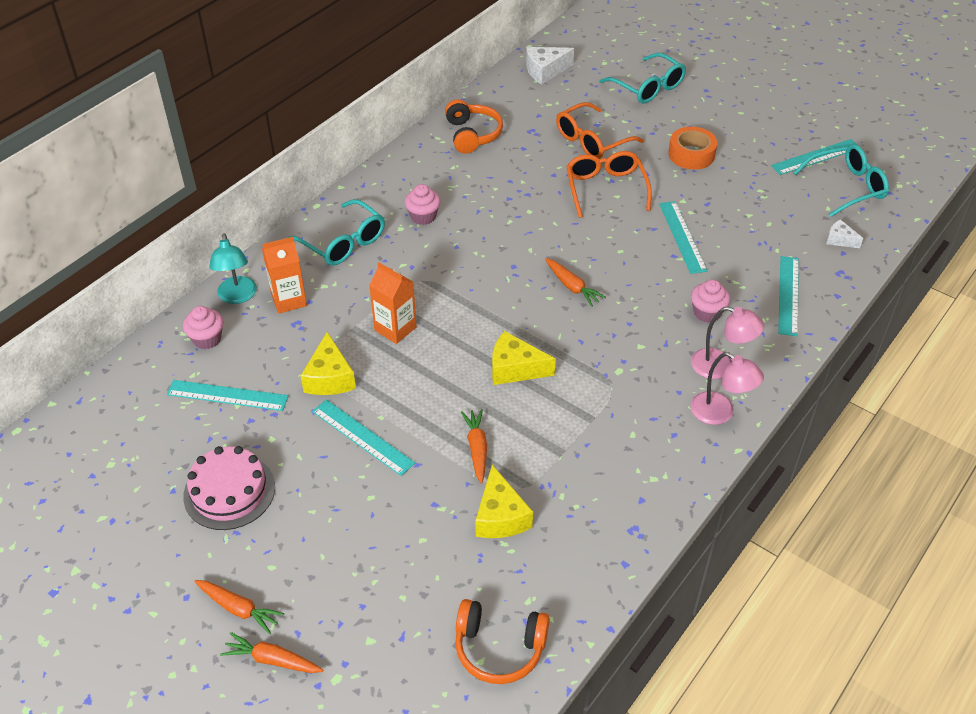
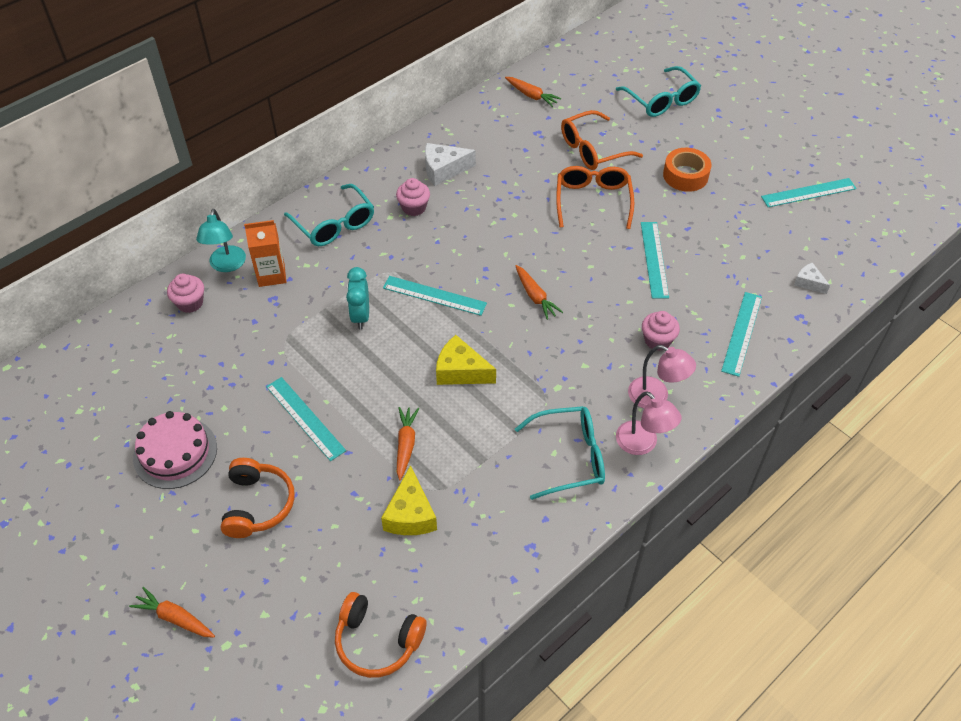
camera: 10 degrees right, 5 degrees up
(227, 395) = (195, 360): turquoise ruler -> turquoise ruler (434, 296)
(239, 609) = (157, 565): orange carrot -> orange carrot (531, 95)
(329, 377) = (290, 356): yellow cheese -> none
(395, 329) = (360, 316): orange carton -> turquoise clock
(472, 135) = (480, 130): orange headphones -> orange headphones (257, 504)
(545, 71) = (566, 72): white cheese -> white cheese (444, 170)
(847, 187) = (831, 228): turquoise glasses -> turquoise glasses (570, 457)

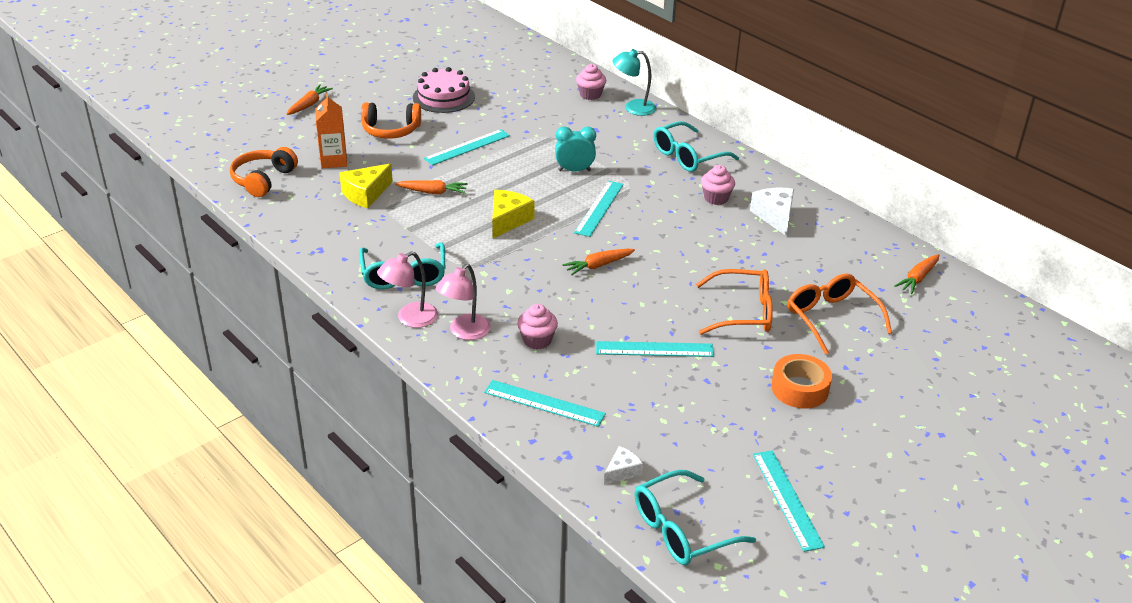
camera: 90 degrees right, 15 degrees down
(271, 275) = (623, 128): orange carton -> orange carton (333, 161)
(410, 514) = (365, 194): yellow cheese -> yellow cheese turned 45 degrees counterclockwise
(661, 100) = (943, 383): turquoise glasses -> turquoise glasses (681, 530)

